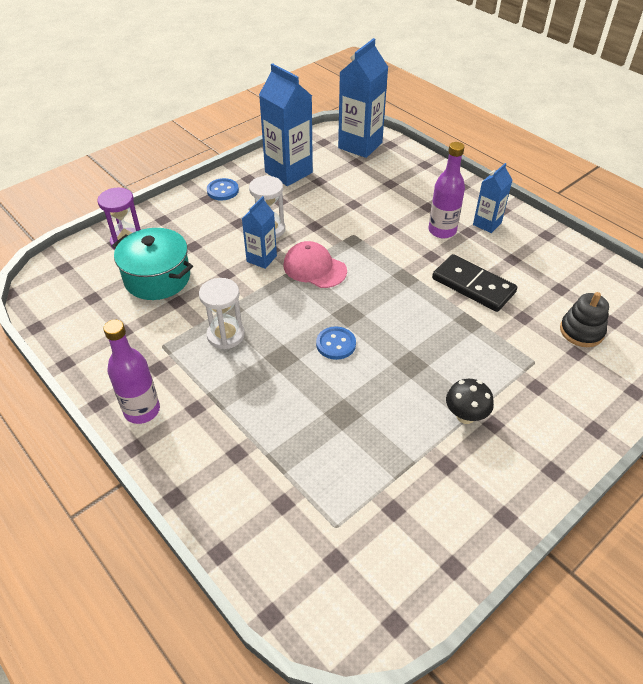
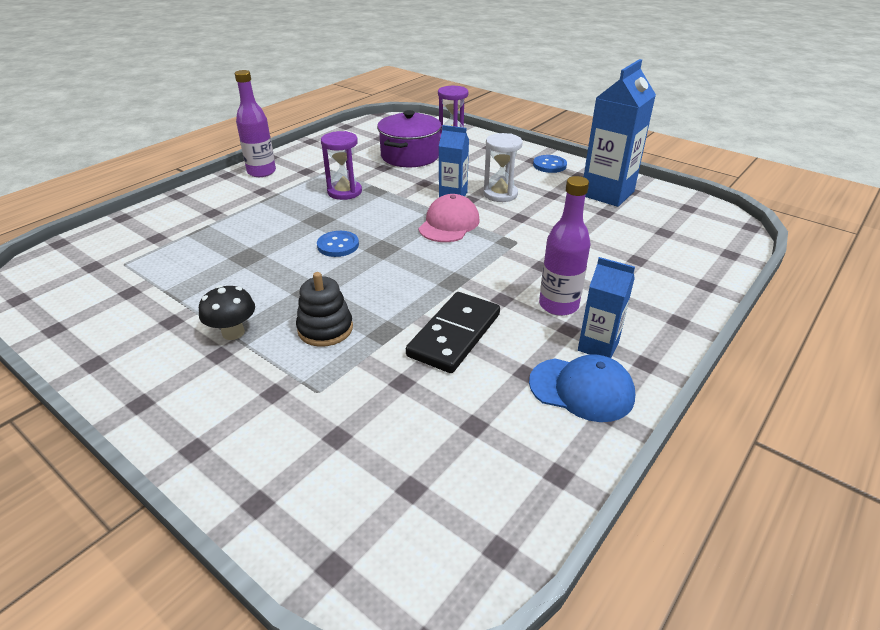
camera: 80 degrees right, 10 degrees down
(157, 278) = (410, 156): turquoise pot -> purple pot
(226, 335) = (344, 192): white hourglass -> purple hourglass
(360, 145) = (704, 232): blue carton -> none
(527, 239) = (581, 389): none -> blue cap
(581, 331) = (382, 445): black stacking toy -> black stacking toy (325, 329)

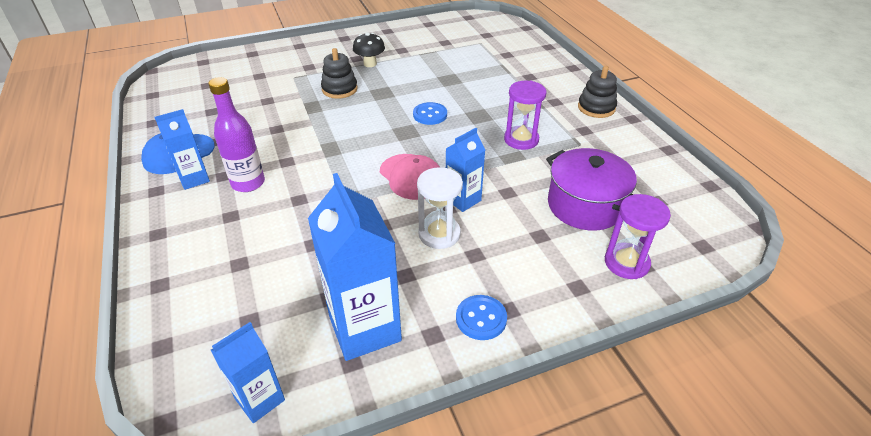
camera: 120 degrees right, 5 degrees up
(261, 172) = (596, 108): purple bottle -> black stacking toy
(454, 335) = (278, 129): black domino -> none
(692, 206) = (260, 399): none -> blue carton

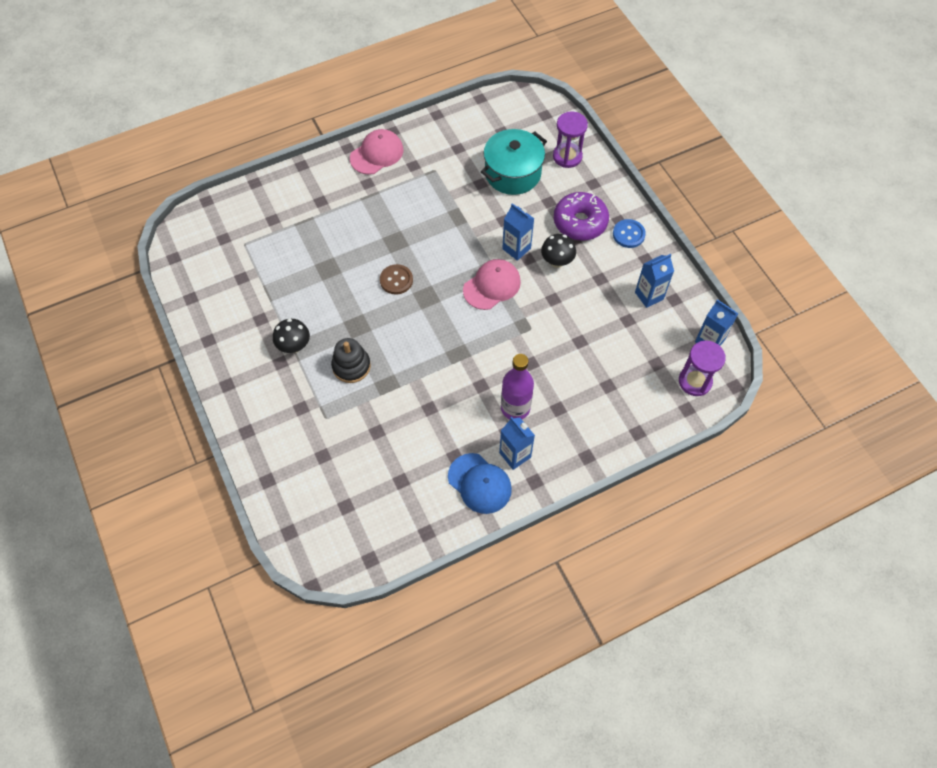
camera: 95 degrees left, 20 degrees up
(365, 328) = (649, 296): blue carton -> blue carton, size x0.57
(430, 115) = (396, 280): blue button -> brown button
(439, 234) = (557, 261): white hourglass -> black mushroom
(504, 264) = (580, 222): none -> purple donut
(521, 139) = (431, 210): purple hourglass -> purple hourglass (695, 381)
(585, 205) = (513, 173): purple pot -> turquoise pot
(596, 108) = (377, 154): black stacking toy -> pink cap

